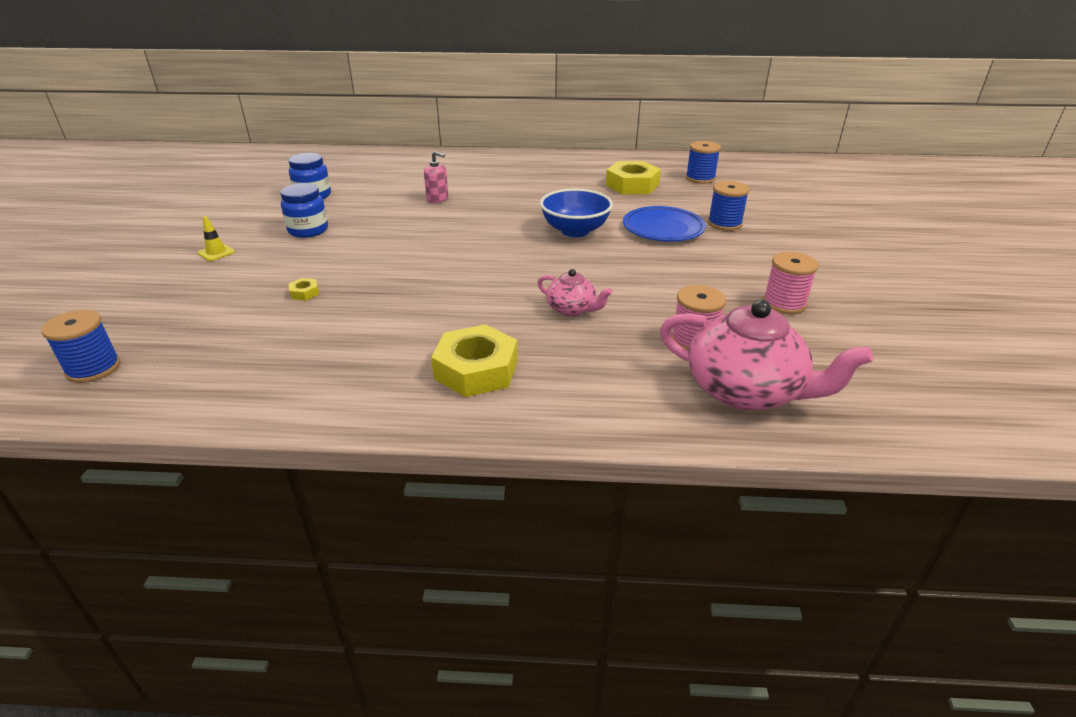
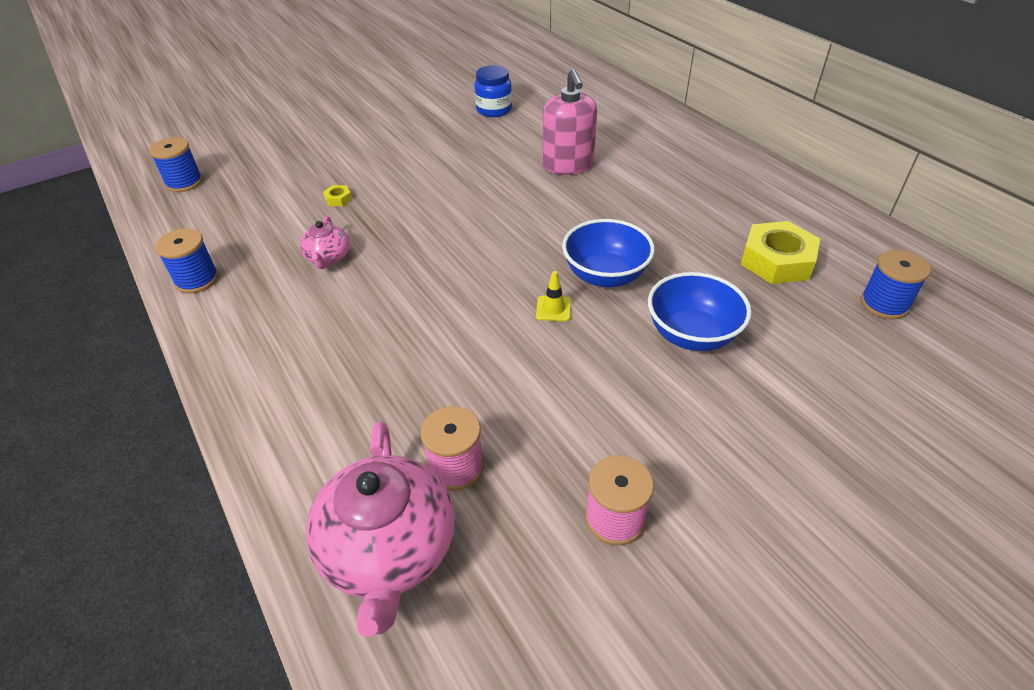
camera: 55 degrees right, 10 degrees up
(216, 252) = (359, 130): yellow traffic cone -> yellow traffic cone (553, 309)
(308, 230) = (434, 143): blue jar -> none
(437, 199) = (568, 165): pink soap dispenser -> pink soap dispenser, size x1.82
(476, 370) = (296, 343): yellow nut -> none
(572, 309) = (442, 350): pink teapot -> pink teapot (328, 258)
(663, 228) = (691, 335): blue plate -> blue bowl
(724, 223) = (774, 380): blue spool -> blue spool (197, 280)

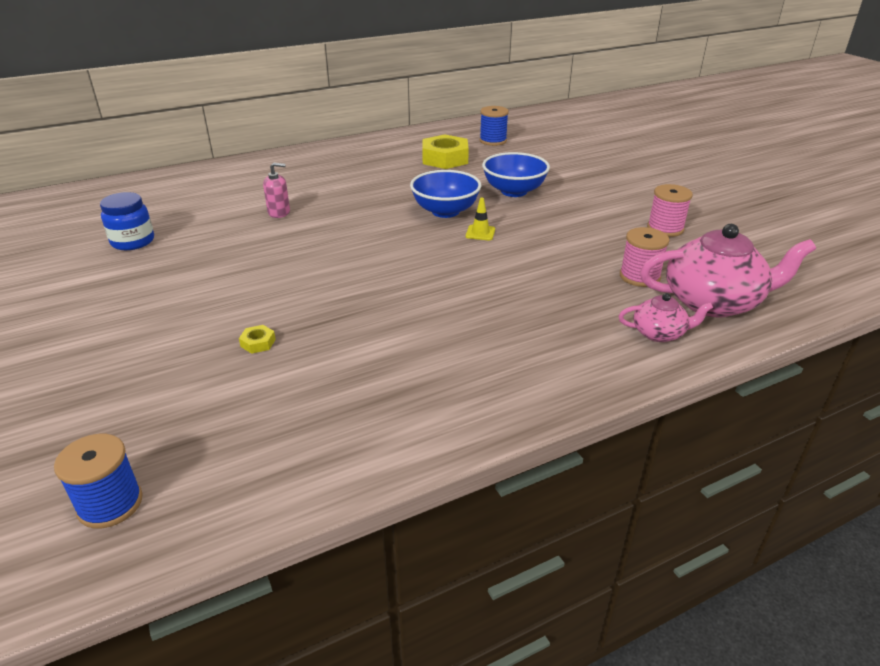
camera: 85 degrees left, 10 degrees down
(197, 280) = (385, 446): blue spool -> none
(328, 258) = (375, 344): pink teapot -> pink teapot (659, 333)
(568, 165) = (279, 212): pink soap dispenser -> pink soap dispenser, size x0.55

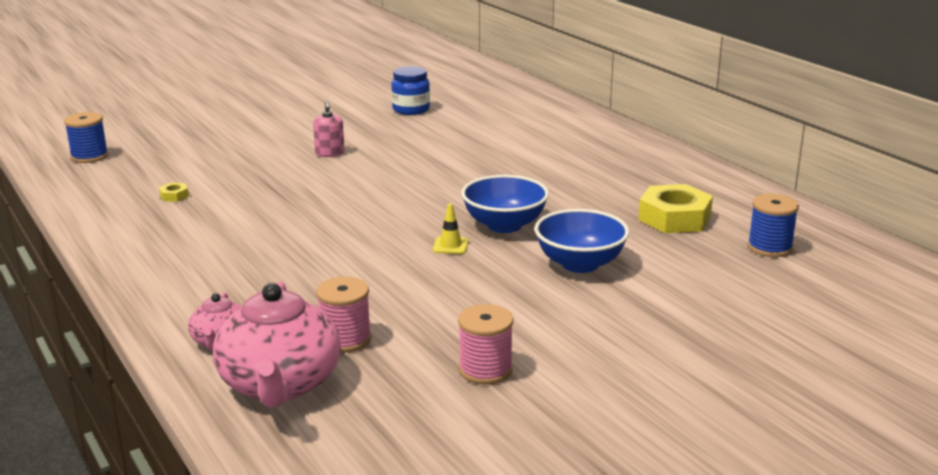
camera: 85 degrees right, 10 degrees down
(258, 343) = (245, 170): yellow nut -> yellow nut (174, 196)
(279, 212) = (481, 150): pink soap dispenser -> pink soap dispenser (330, 153)

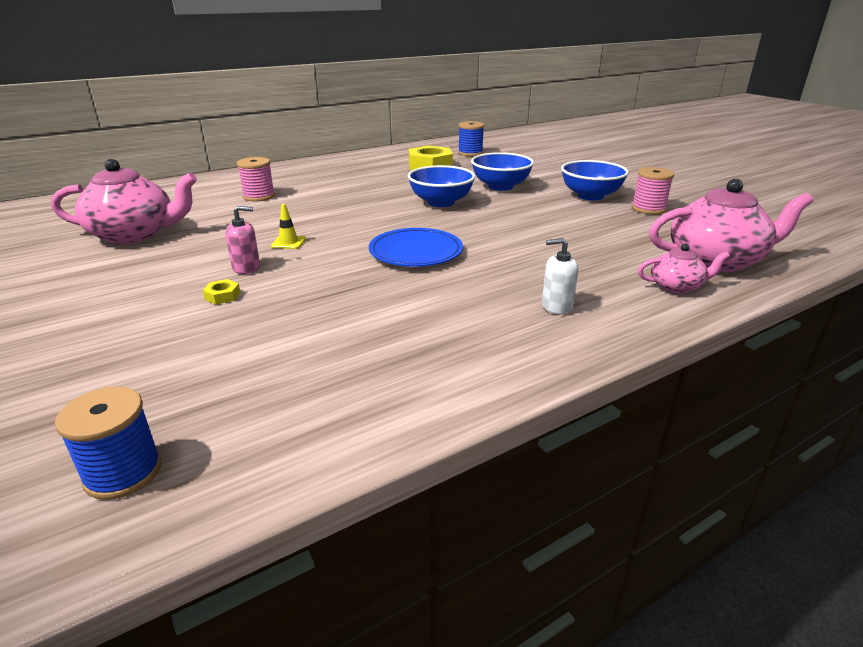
camera: 90 degrees left, 5 degrees up
(174, 196) = (347, 352): yellow nut -> yellow nut (222, 296)
(207, 273) = (556, 306): none -> white soap dispenser
(345, 339) = (640, 244): pink spool -> pink spool (259, 196)
(348, 214) = (416, 252): none -> blue plate
(411, 109) = (135, 234): blue jar -> pink teapot
(450, 246) = (478, 217): yellow traffic cone -> yellow traffic cone (288, 242)
(544, 329) = (590, 196): none -> blue bowl

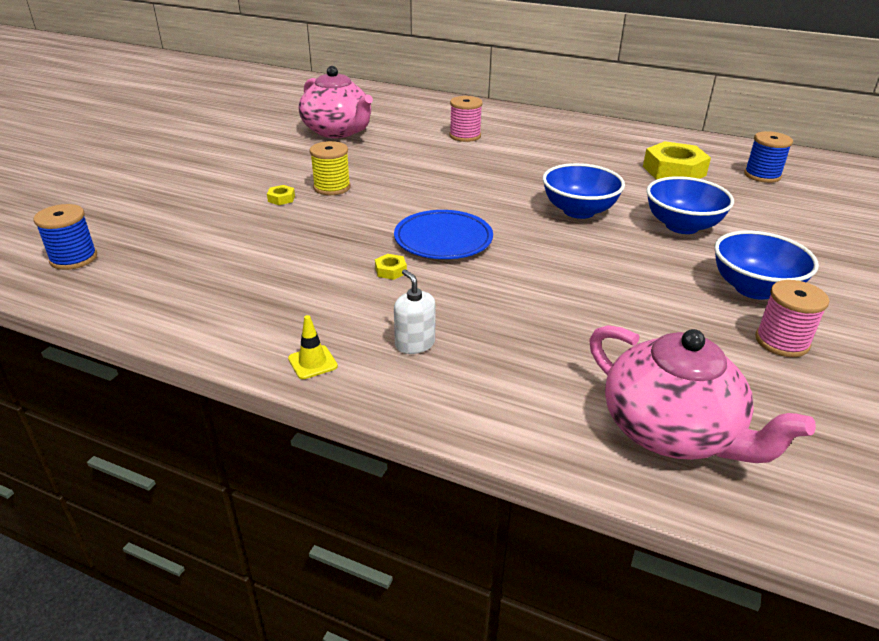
camera: 55 degrees right, 5 degrees up
(246, 267) = (332, 187): pink soap dispenser -> yellow spool
(288, 242) = (393, 183): yellow traffic cone -> yellow traffic cone (312, 362)
(436, 284) = (390, 270): none -> yellow nut
(676, 287) = (549, 412): pink teapot -> none

